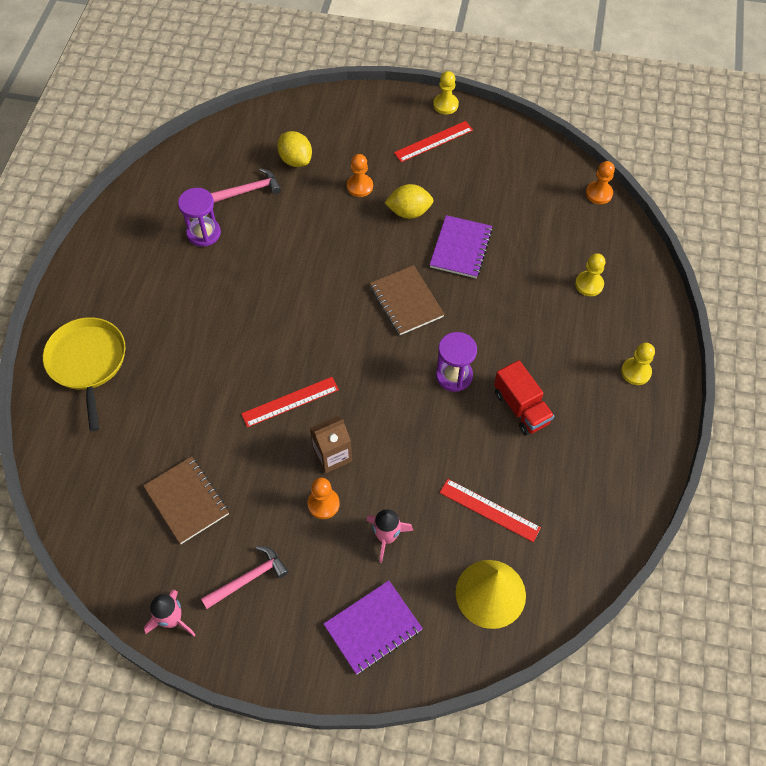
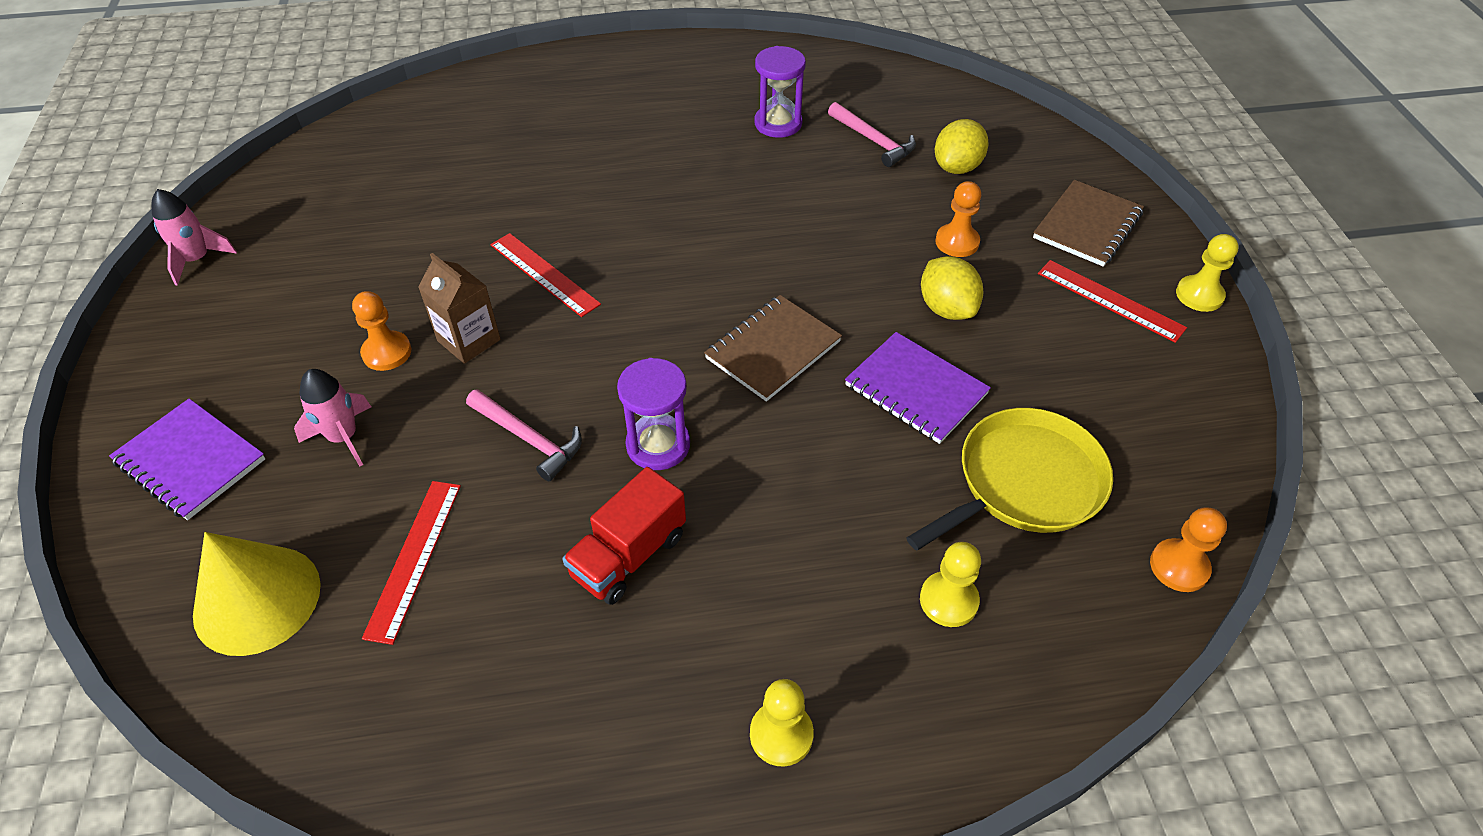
camera: 70 degrees right, 10 degrees down
(88, 363) = (540, 93): yellow pan -> yellow pan (1024, 483)
(187, 501) = (367, 224): brown notebook -> brown notebook (1087, 226)
(248, 578) = (260, 310): pink hammer -> pink hammer (529, 439)
(461, 248) = (915, 390): purple notebook -> purple notebook turned 45 degrees clockwise

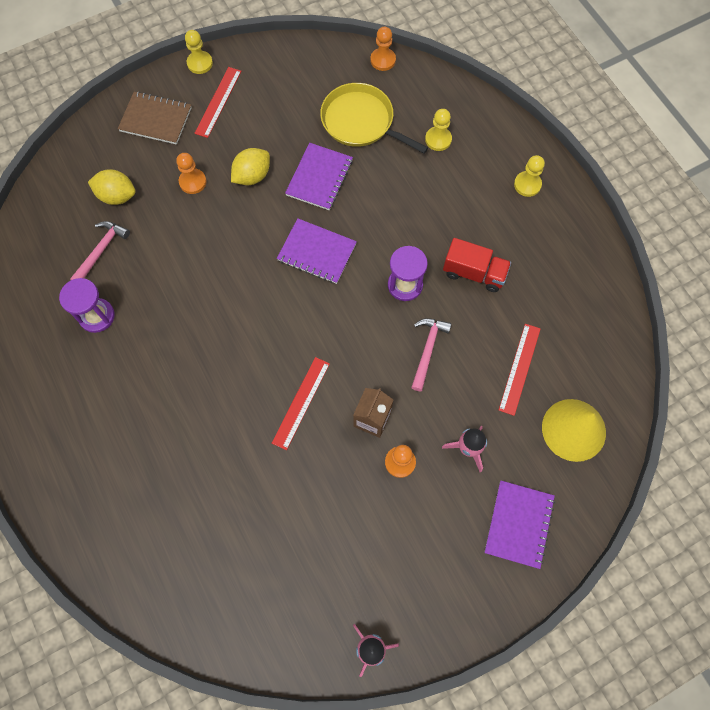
camera: 110 degrees left, 20 degrees up
(414, 558) = (519, 368): red ruler -> red ruler turned 60 degrees counterclockwise
(772, 350) = (317, 252): brown notebook -> purple notebook

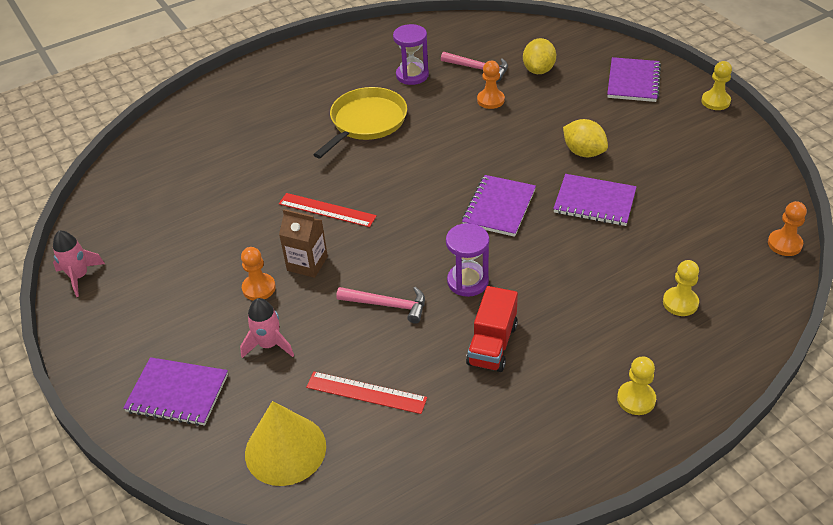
camera: 90 degrees right, 25 degrees down
(156, 119) = (633, 82): brown notebook -> purple notebook
(193, 182) = (566, 113): orange pawn -> orange pawn (490, 100)
(218, 102) = (670, 119): red ruler -> none
(361, 122) = (682, 230): yellow pan -> yellow pan (366, 122)

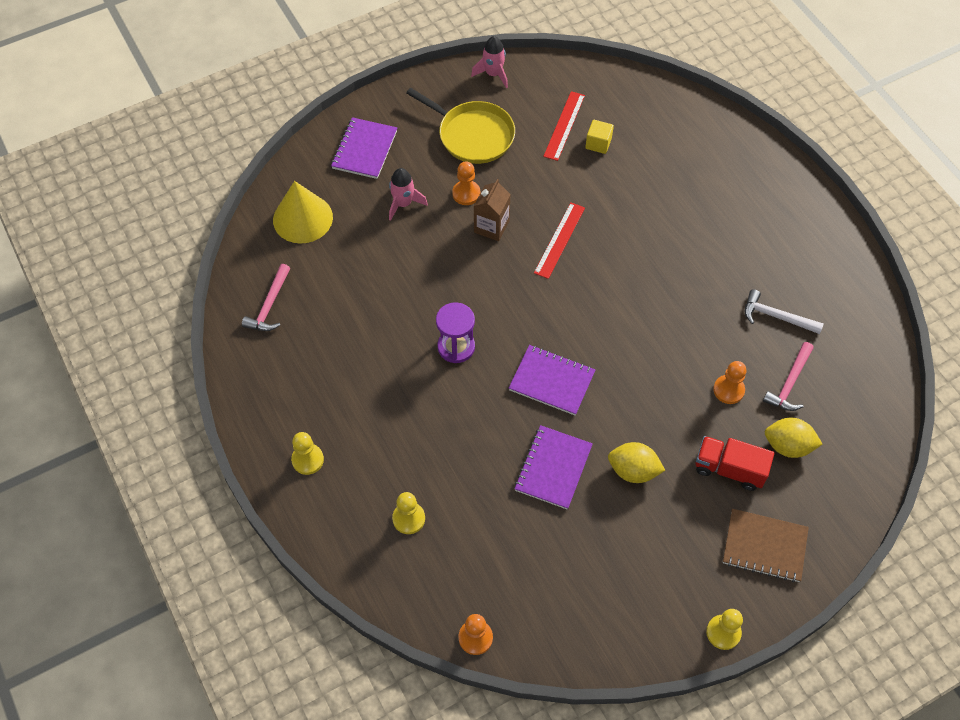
camera: 90 degrees right, 15 degrees up
(201, 187) = (598, 143): none -> yellow cube
(366, 122) = (692, 272): yellow pan -> yellow pan (472, 135)
(366, 392) = (346, 268): red ruler -> red ruler (564, 125)
(387, 305) = (435, 285): pink hammer -> pink hammer (269, 305)
(412, 75) = (776, 316): purple hourglass -> white hammer
(492, 344) = (381, 359): red truck -> red truck (729, 469)
(583, 152) = (633, 470): yellow lemon -> yellow lemon turned 60 degrees clockwise
(633, 82) = (764, 546): purple notebook -> brown notebook

